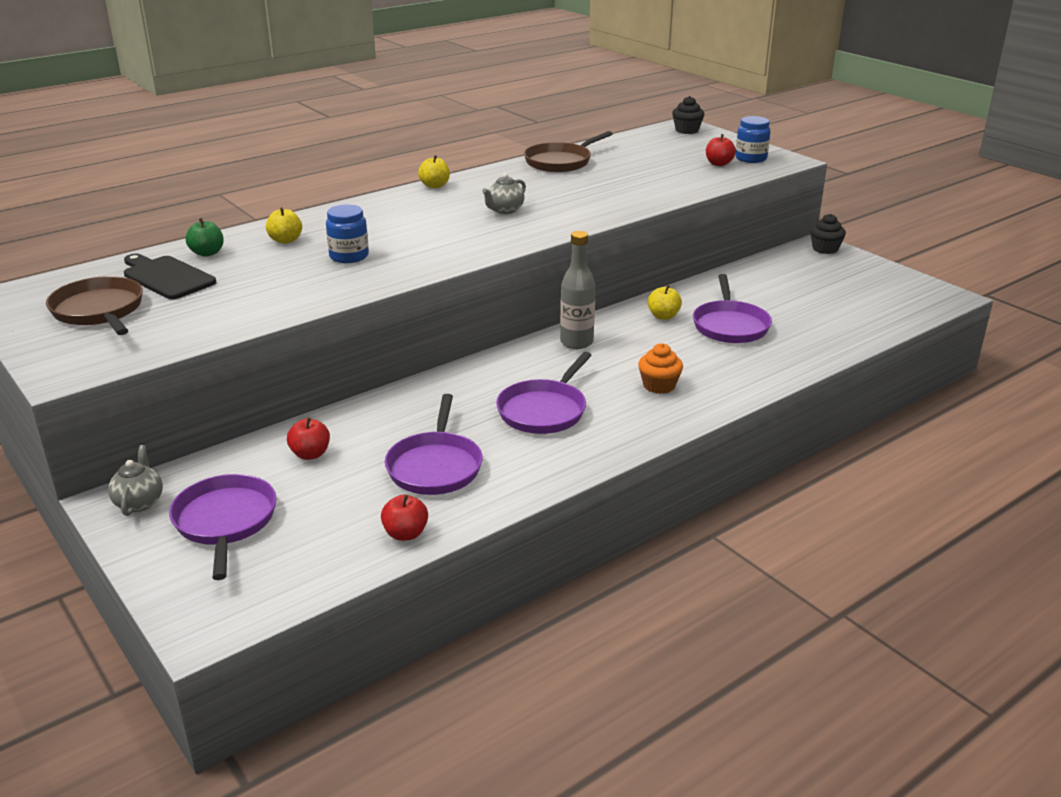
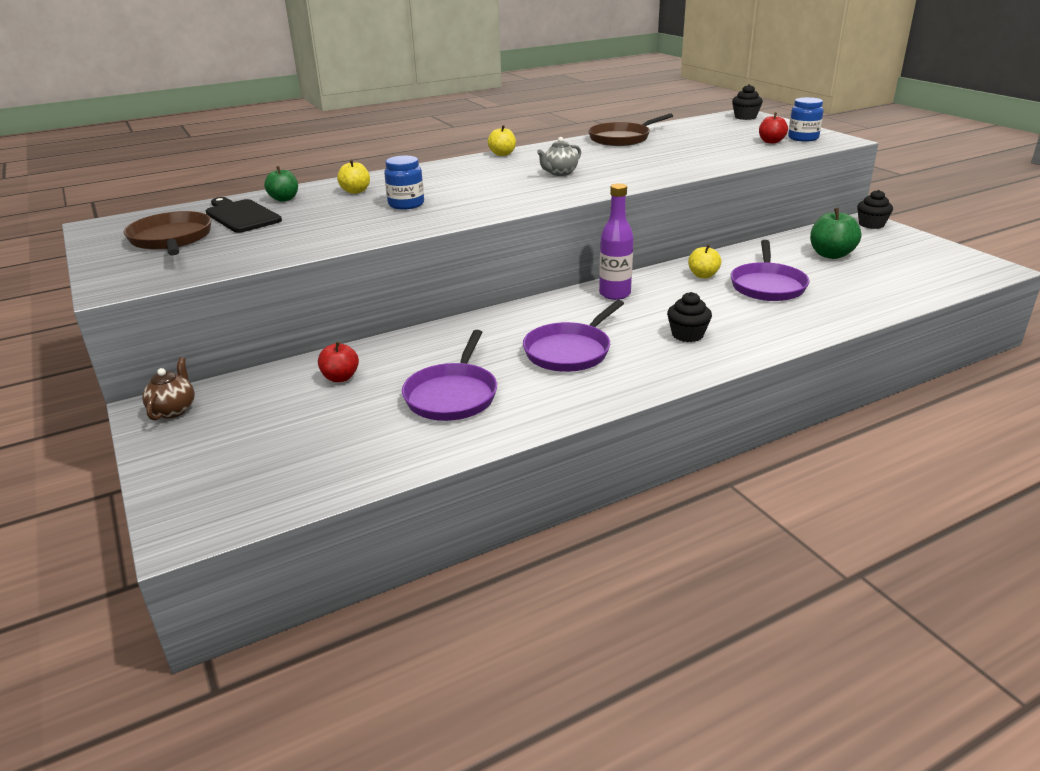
camera: 10 degrees right, 0 degrees up
(139, 502) = (174, 410): grey teapot -> brown teapot
(225, 522) = (242, 432): purple pan -> none
(405, 534) = (406, 455): red apple -> none
(576, 342) = (615, 294): grey bottle -> purple bottle
(659, 385) = (687, 335): orange cupcake -> black cupcake
(788, 286) = (831, 255): none -> green apple

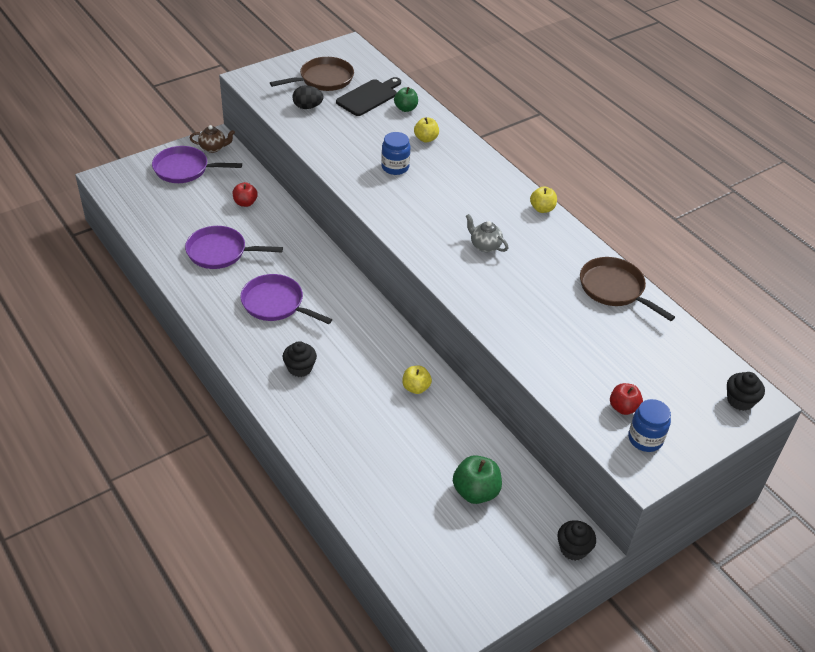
camera: 80 degrees right, 15 degrees up
(235, 247) = (307, 107): none -> black egg
(615, 294) = (373, 329): purple bottle -> none
(767, 285) = (395, 430): purple pan -> purple pan (184, 169)

